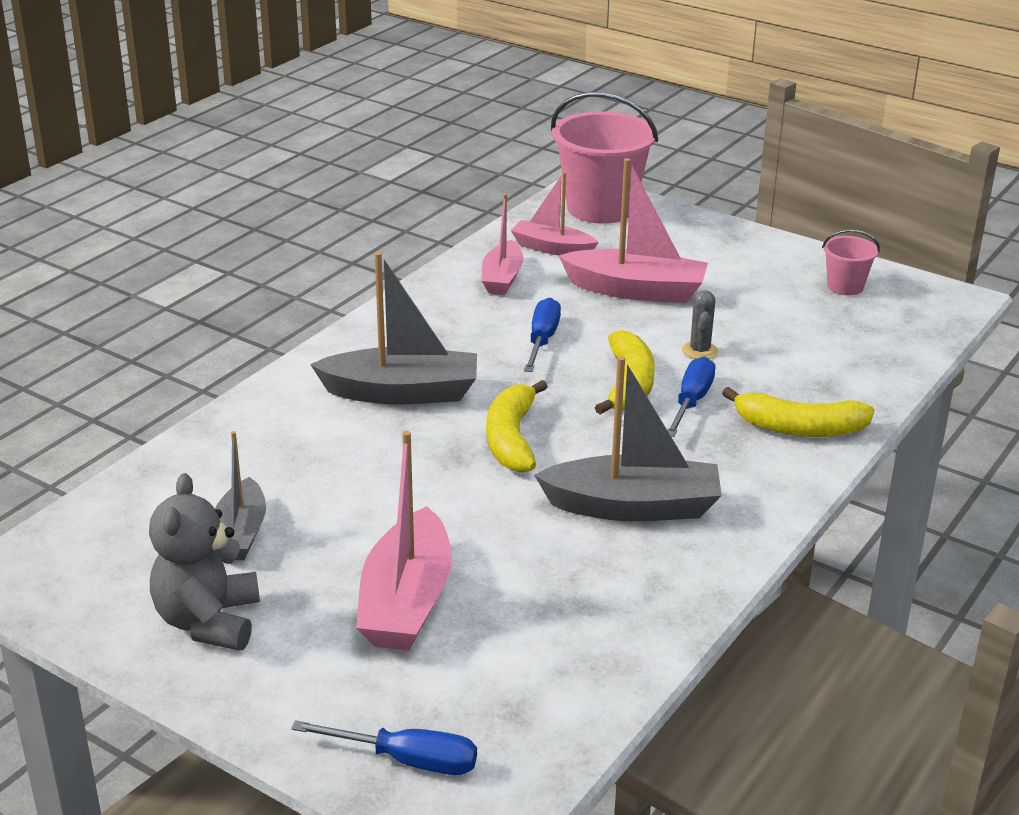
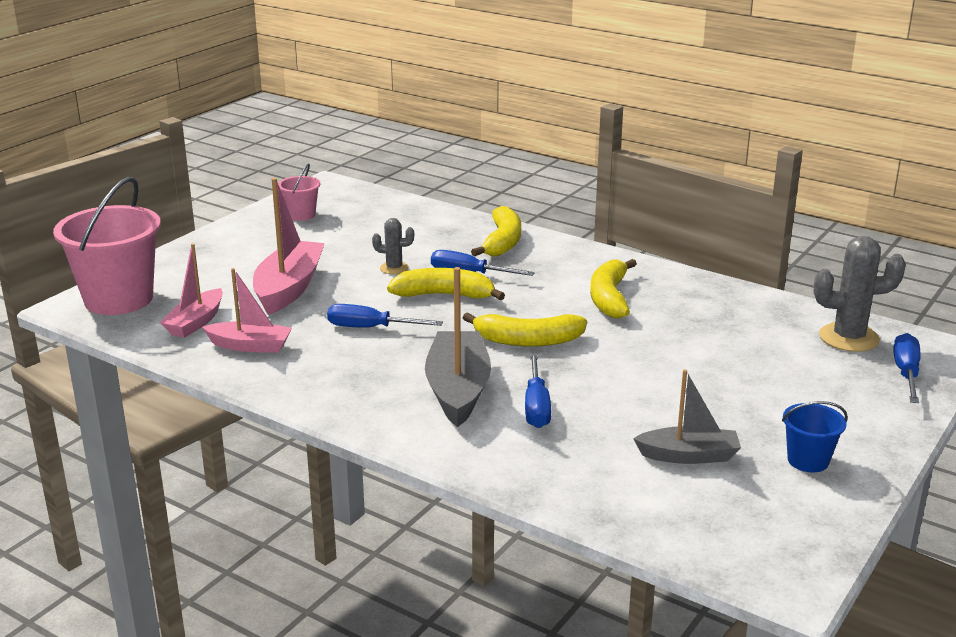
camera: 90 degrees left, 5 degrees down
(208, 622) = (808, 460): grey teddy bear -> blue bucket
(361, 439) = (536, 406): none -> blue screwdriver
(406, 601) = (748, 378): pink boat -> none
(518, 720) = (849, 338): none -> grey cactus
(633, 507) = (609, 298): grey boat -> yellow banana

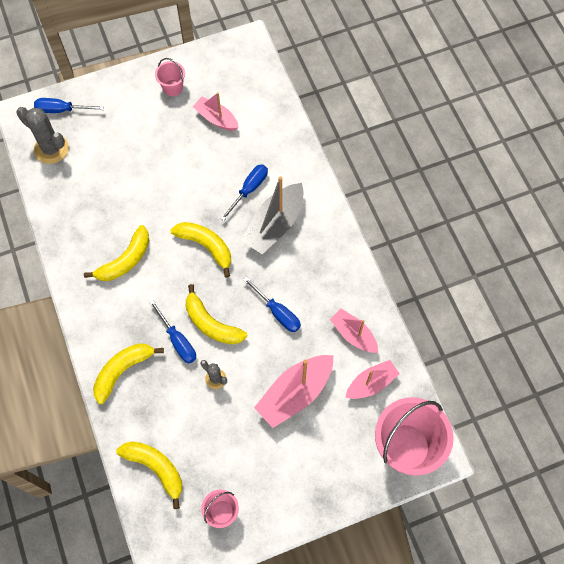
camera: 145 degrees left, 40 degrees up
(395, 213) = (156, 468): none -> yellow banana
(688, 456) = (216, 119): grey boat -> pink boat
(808, 460) = (172, 88): blue bucket -> pink bucket
(906, 373) = (62, 110): blue screwdriver -> blue screwdriver turned 45 degrees clockwise

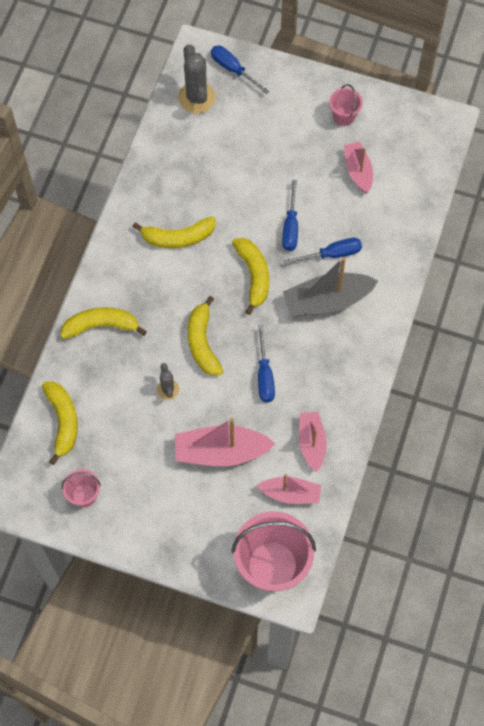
camera: 40 degrees right, 0 degrees up
(177, 340) = (164, 335): blue screwdriver -> blue screwdriver (290, 227)

